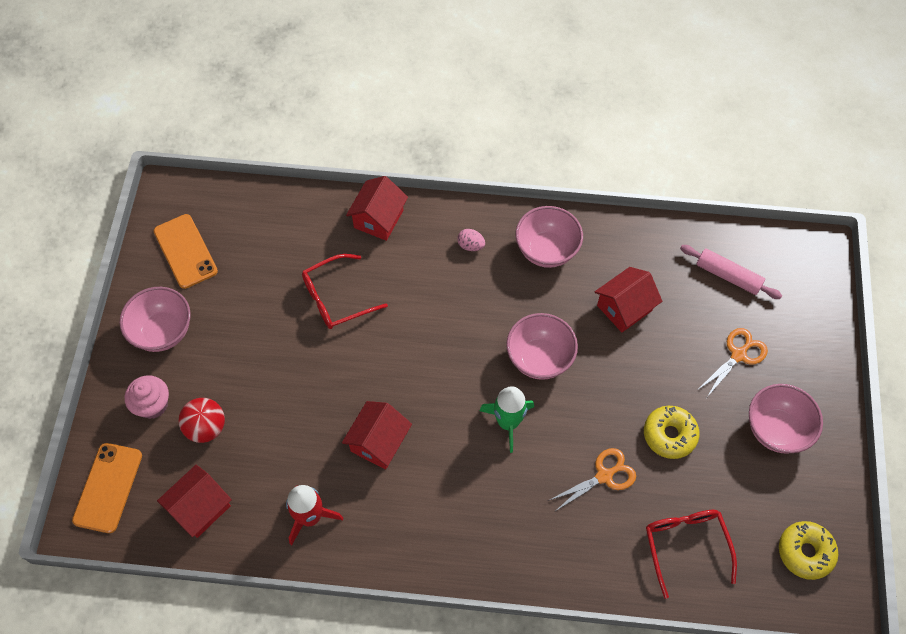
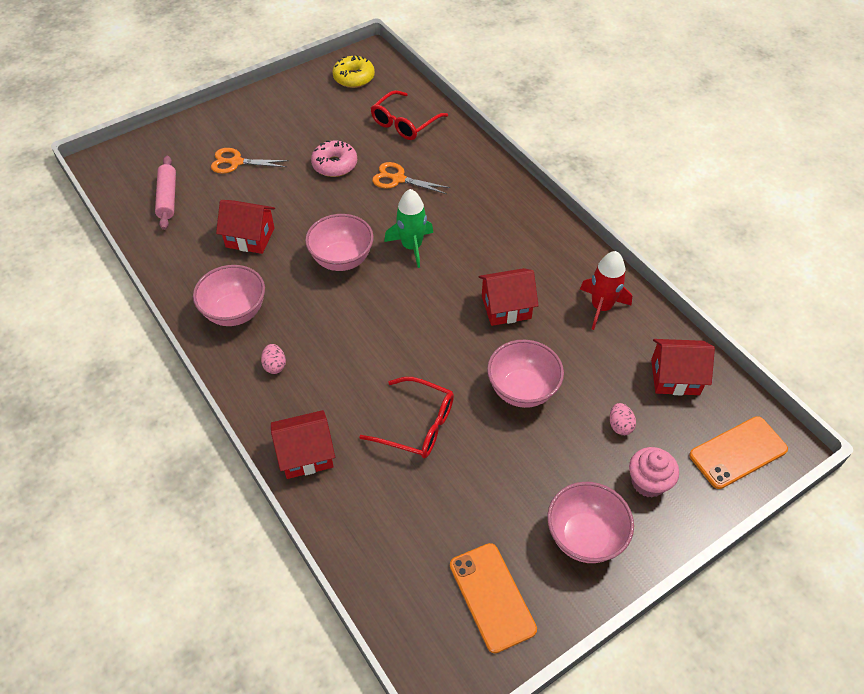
camera: 130 degrees left, 10 degrees down
(185, 251) = (492, 597): orange phone -> orange phone turned 45 degrees counterclockwise
(206, 427) = (620, 425): red ball -> pink egg
(669, 435) = (335, 165): yellow donut -> pink donut
(776, 429) = (280, 122): pink bowl -> pink bowl (522, 390)

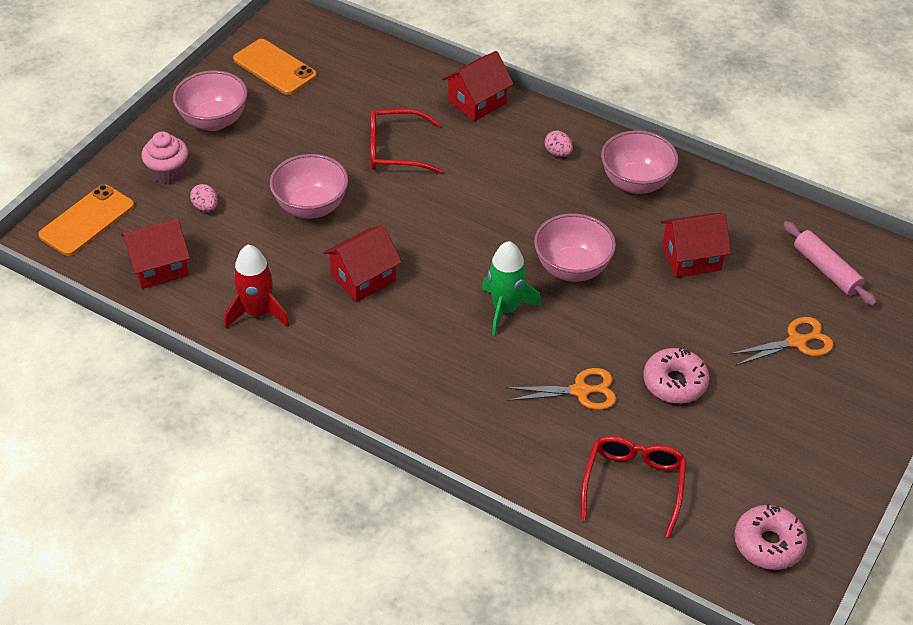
camera: 155 degrees right, 5 degrees down
(354, 78) = (768, 543): yellow donut -> pink donut

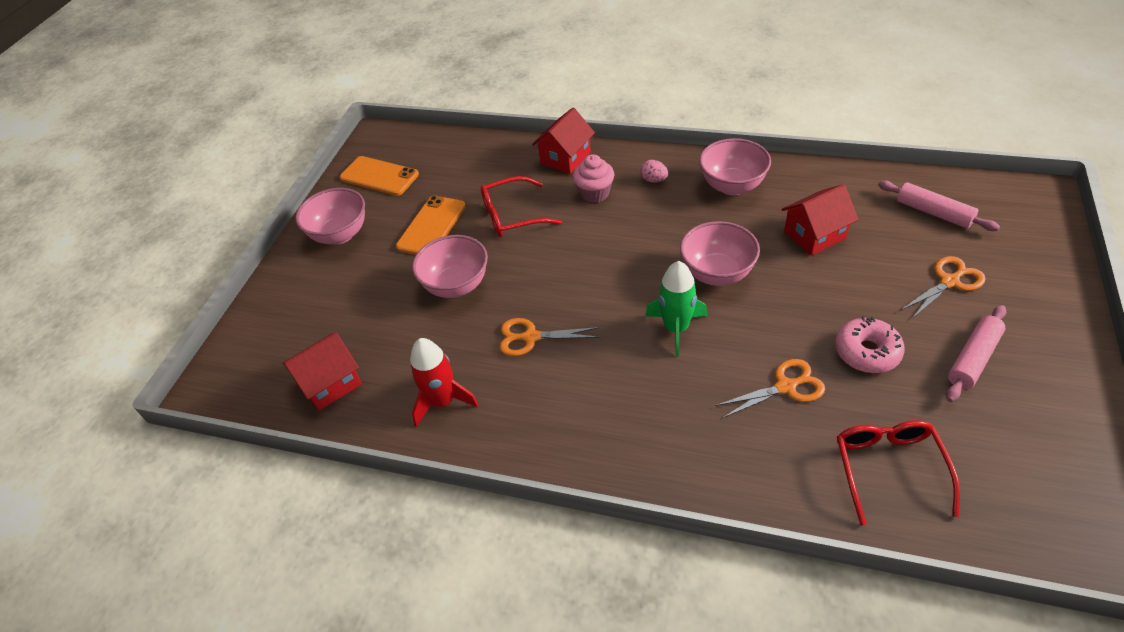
camera: 10 degrees left, 0 degrees up
(87, 220) = (245, 358): orange phone -> orange phone (432, 226)
(168, 173) = (312, 291): pink cupcake -> pink cupcake (594, 193)
(206, 207) = (357, 313): pink egg -> none
(363, 278) = (531, 337): red house -> orange scissors
(768, 543) = (1054, 490): pink donut -> none
(771, 417) = (973, 359): none -> pink rolling pin

